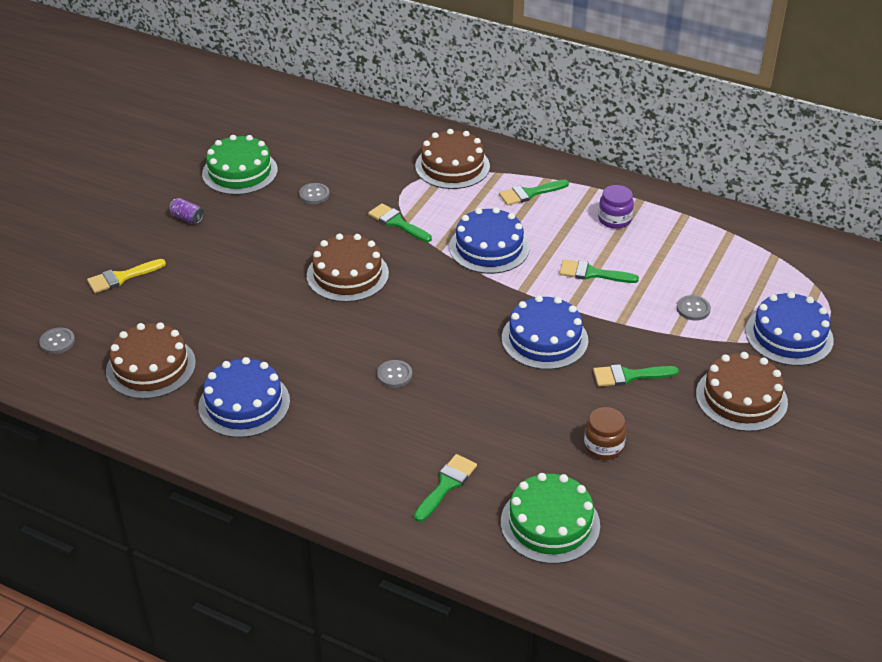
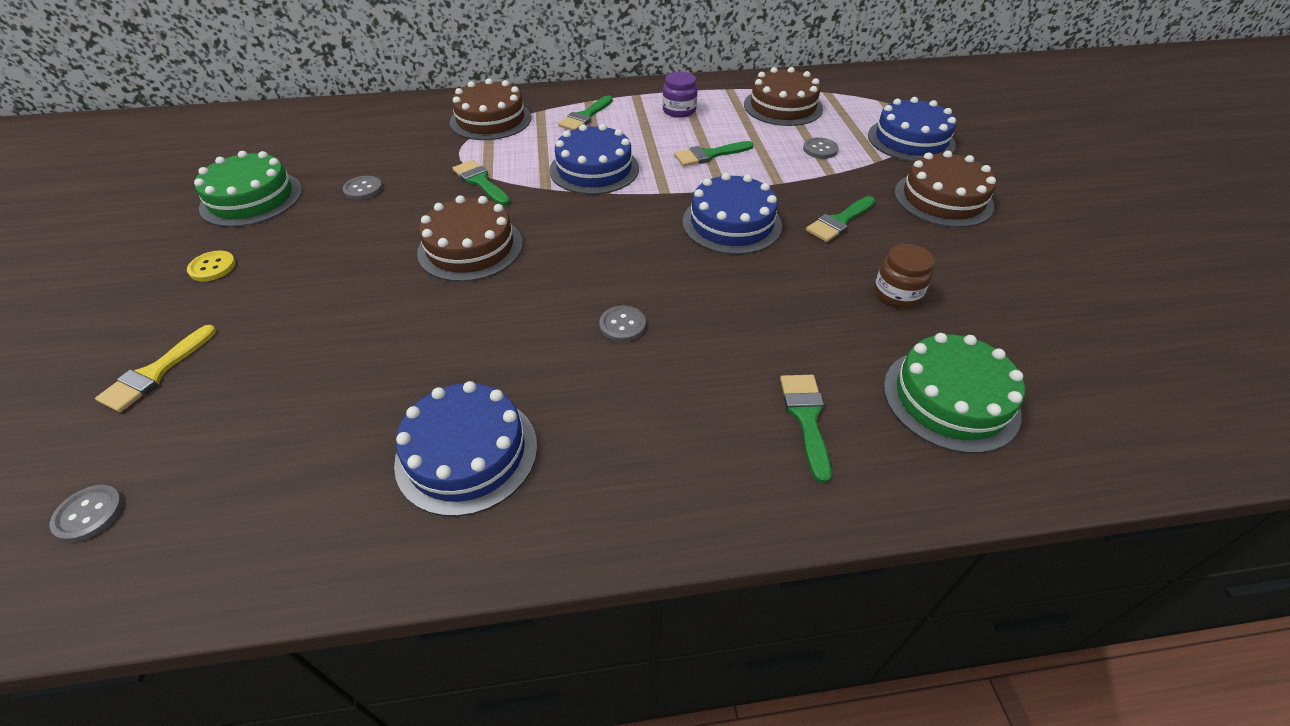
camera: 35 degrees left, 5 degrees up
(151, 367) = (284, 473): brown cake -> brown cake (783, 106)
(187, 218) = (212, 267): purple can -> yellow button
(397, 223) = (480, 182): green brush -> green brush turned 45 degrees clockwise

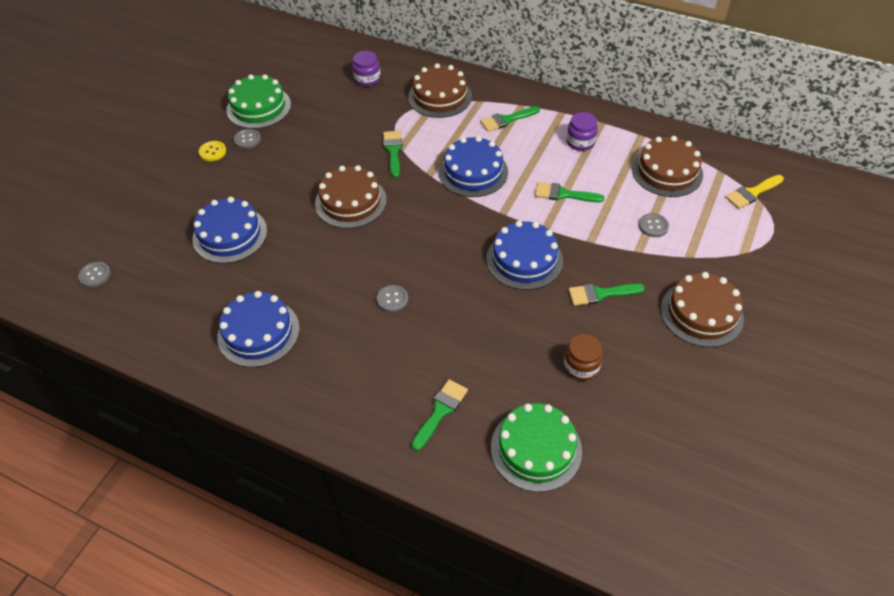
camera: 35 degrees right, 5 degrees up
(155, 373) = (154, 210): yellow brush -> yellow brush (752, 193)
(363, 189) = (322, 126): grey button -> grey button (247, 139)
(386, 130) = (367, 79): none -> purple jar
(911, 140) = (739, 249): blue cake -> blue cake (230, 235)

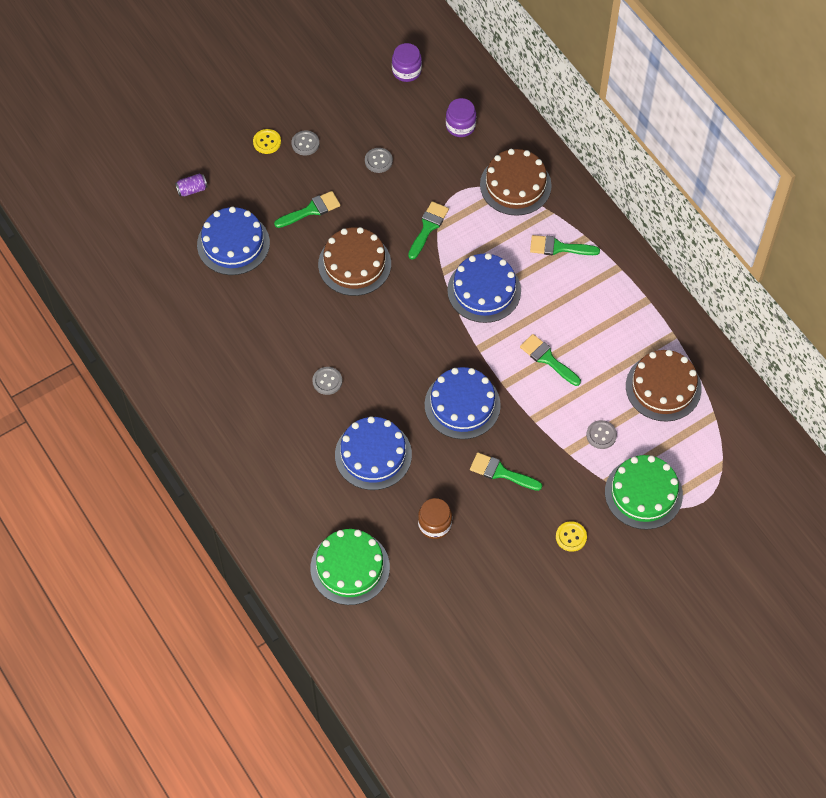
camera: 30 degrees right, 10 degrees up
(95, 275) = (106, 226): grey button -> grey button (378, 161)
(164, 212) = (192, 189): none -> purple can
(258, 107) = (337, 108): green cake -> green cake (643, 493)
(258, 332) = (204, 353): blue cake -> blue cake (373, 455)
(440, 411) = (300, 498): green brush -> green brush (311, 210)
(580, 142) = (609, 311): purple jar -> purple jar (406, 71)
(701, 313) = (571, 537): brown cake -> yellow button
(752, 193) = (722, 453): yellow brush -> none

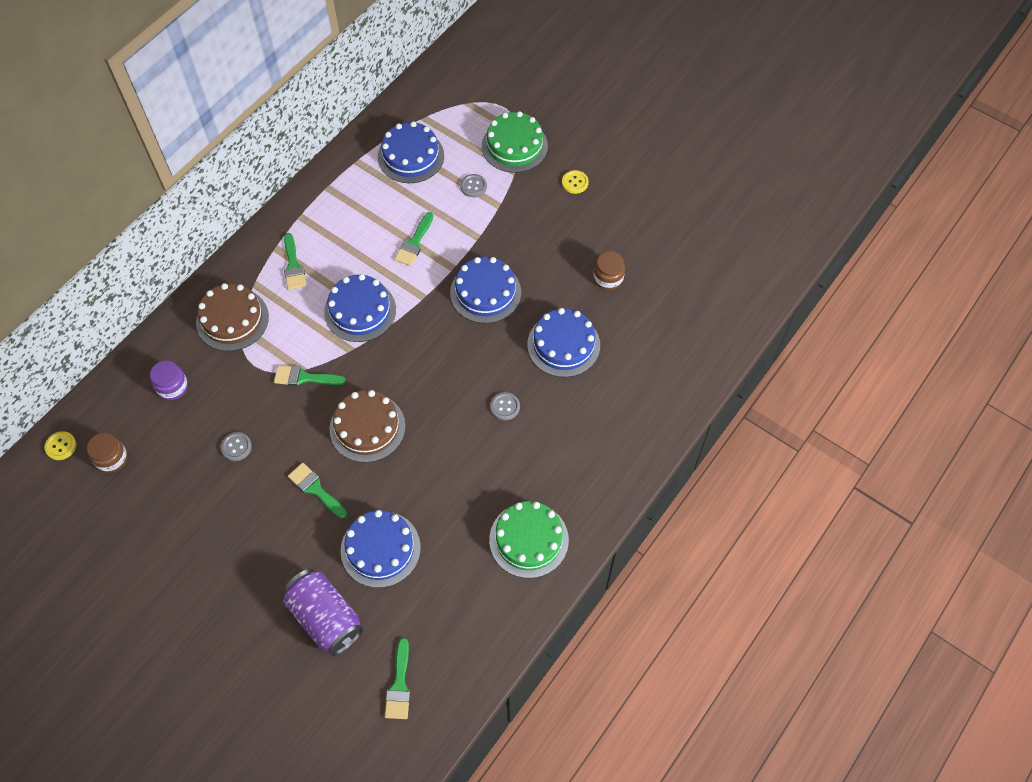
camera: 110 degrees left, 0 degrees up
(192, 189) = (325, 618): purple can -> purple can, size x2.39
(267, 142) = (241, 564): yellow button -> yellow button (61, 446)
(305, 143) = (233, 525): grey button -> none
(350, 567) = (676, 327): green cake -> green cake (528, 539)
(406, 71) = (111, 459): purple jar -> brown jar
(501, 472) = (538, 245): green brush -> green brush (399, 685)
(663, 387) = (411, 156): brown cake -> blue cake

